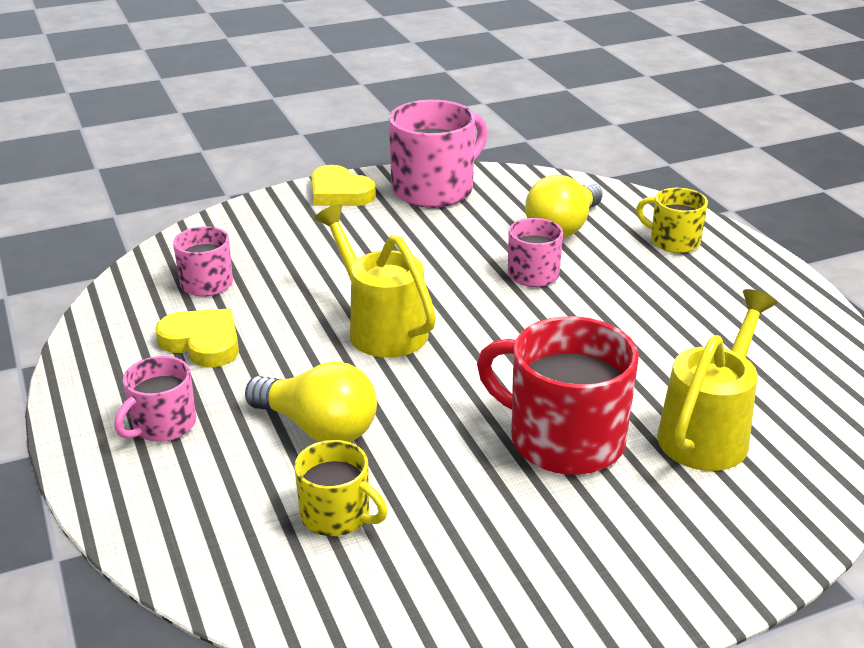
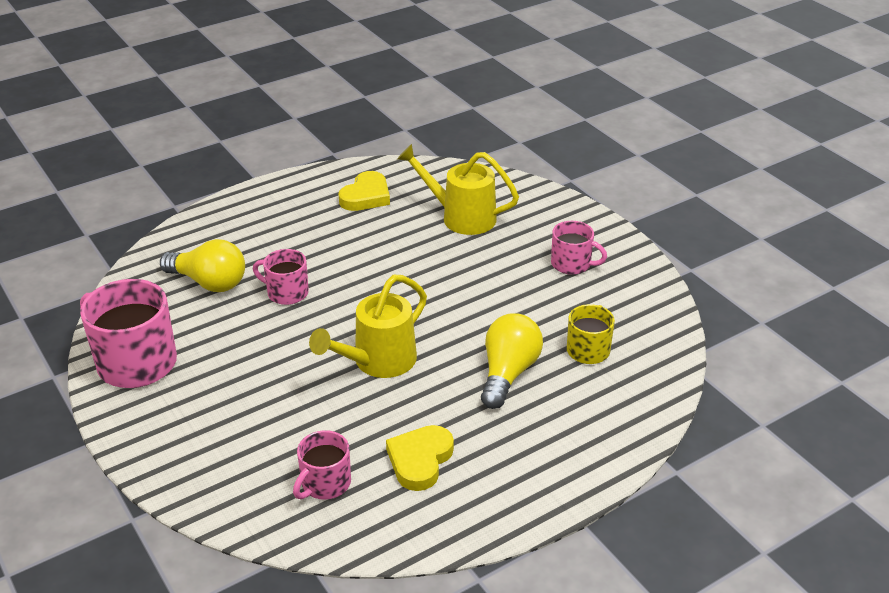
camera: 100 degrees left, 5 degrees up
(163, 425) = (531, 454): pink mug -> pink mug (572, 264)
(339, 193) = (140, 426): yellow heart -> yellow heart (366, 196)
(563, 439) = (485, 268): red mug -> none
(673, 241) = (230, 229): yellow mug -> none

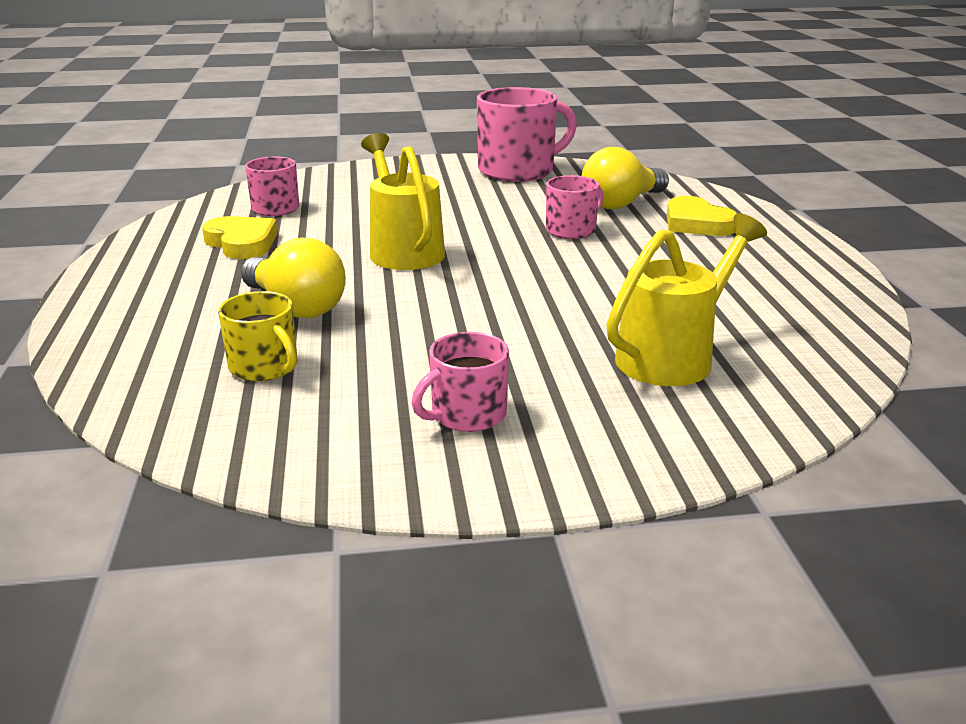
camera: 115 degrees right, 10 degrees down
(366, 196) = (772, 302): yellow heart -> yellow heart (696, 223)

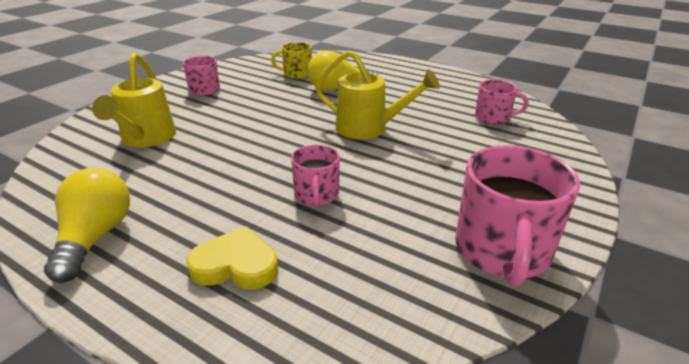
camera: 130 degrees right, 5 degrees up
(242, 243) = (438, 97): yellow heart -> none
(621, 203) = (335, 255): yellow light bulb -> yellow light bulb (95, 237)

